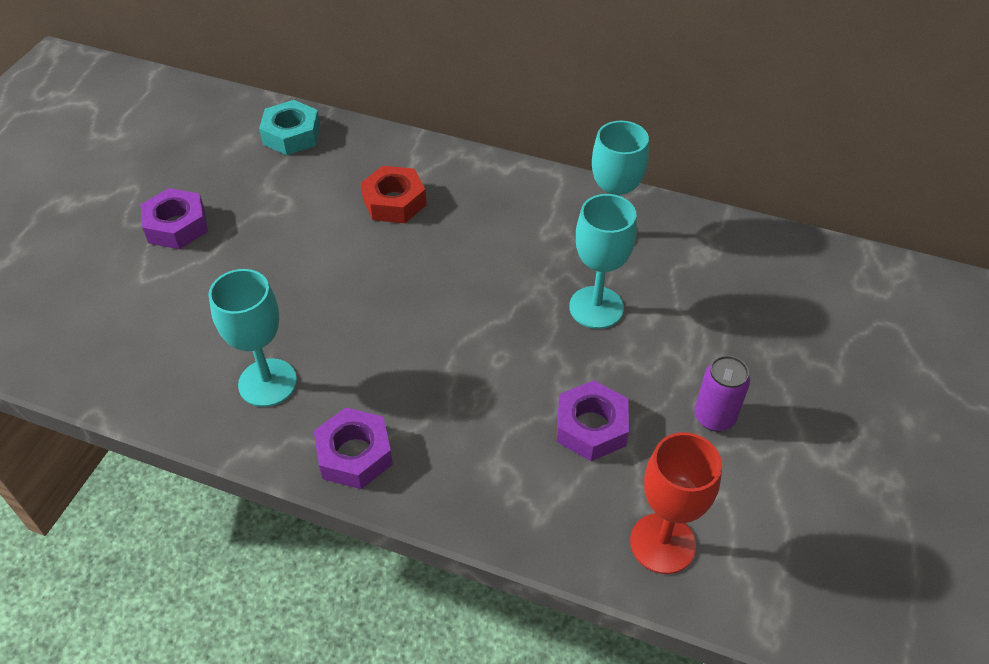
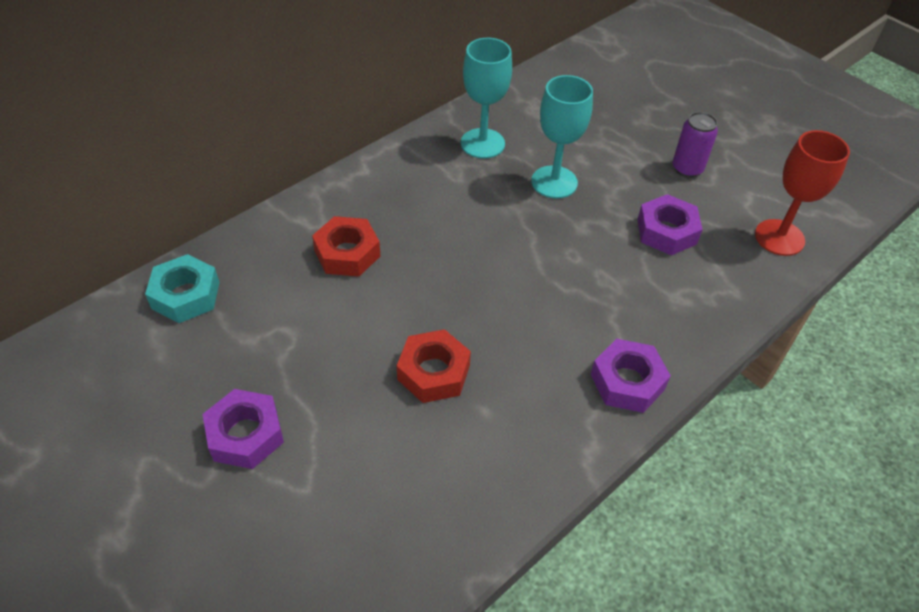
camera: 65 degrees left, 0 degrees up
(267, 382) = (514, 419): turquoise goblet -> none
(292, 309) = (433, 372): none -> red nut

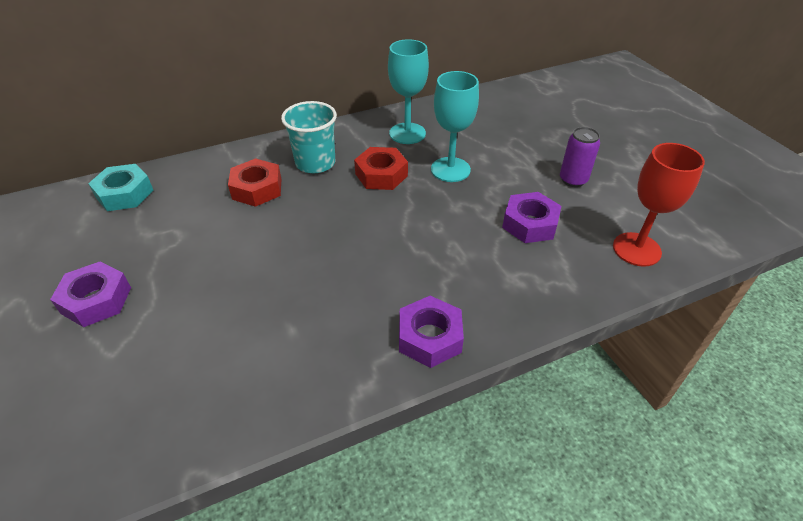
camera: 20 degrees right, 5 degrees down
(397, 205) = (315, 163): none -> turquoise cup
(433, 372) = (268, 289): red nut -> red nut (381, 175)

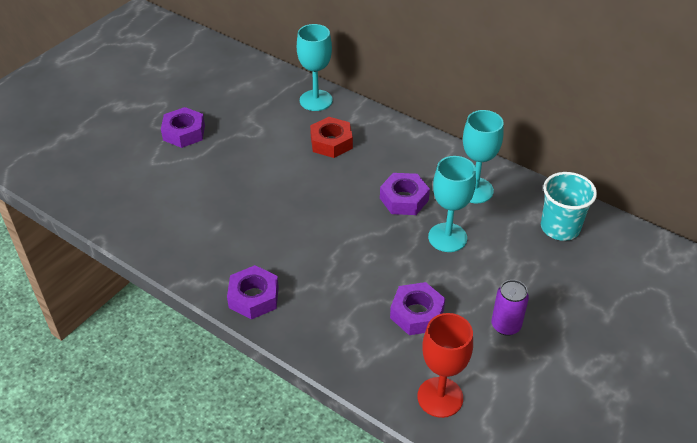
camera: 60 degrees right, 0 degrees up
(125, 194) = (276, 87): turquoise nut -> none
(183, 175) = (316, 100): none -> turquoise goblet
(315, 163) = (386, 156): turquoise cup -> turquoise cup (560, 228)
(381, 175) = (404, 199): red nut -> purple nut

